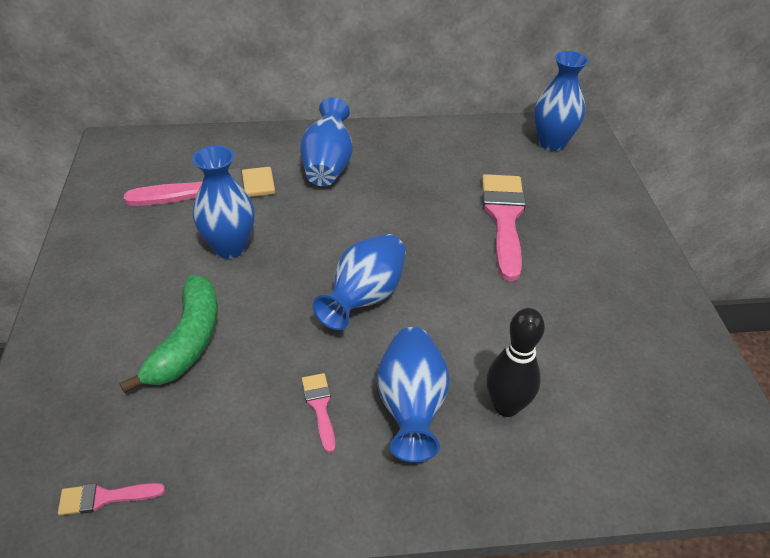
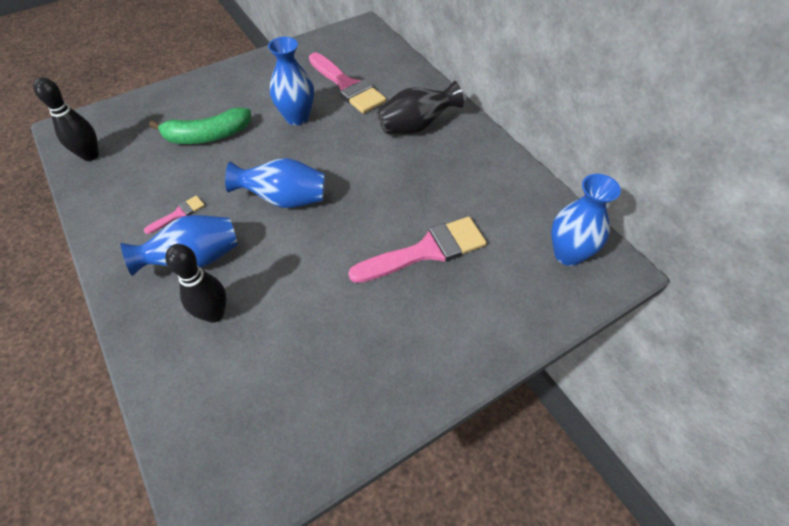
camera: 65 degrees right, 10 degrees up
(105, 497) = (90, 155): pink brush -> black bowling pin
(328, 165) = (416, 126): blue vase -> black vase

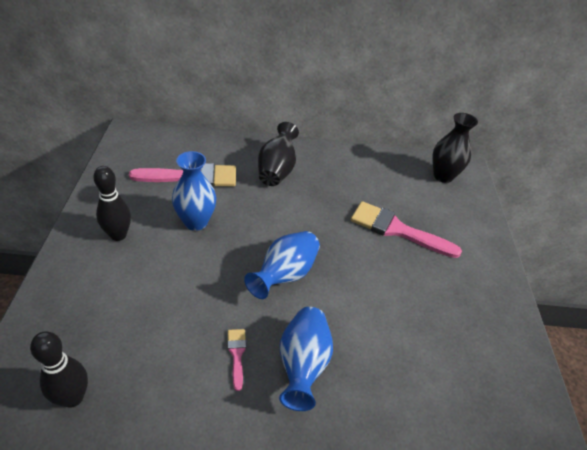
camera: 60 degrees left, 10 degrees down
(207, 136) = (152, 288): green banana -> none
(214, 314) = (372, 376): black bowling pin -> black bowling pin (118, 235)
(426, 251) = (397, 230): pink brush -> pink brush turned 75 degrees counterclockwise
(568, 254) = (443, 176): blue vase -> black vase

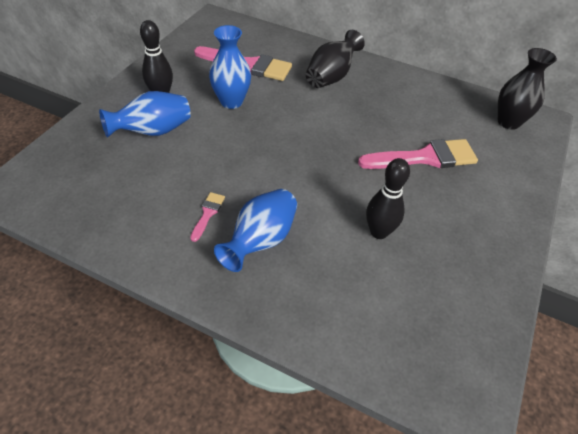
camera: 25 degrees right, 5 degrees up
(73, 397) = (64, 202): black bowling pin -> black bowling pin (379, 232)
(284, 275) = (286, 165): blue vase -> blue vase (153, 131)
(397, 230) = (424, 158): pink brush -> pink brush turned 120 degrees clockwise

